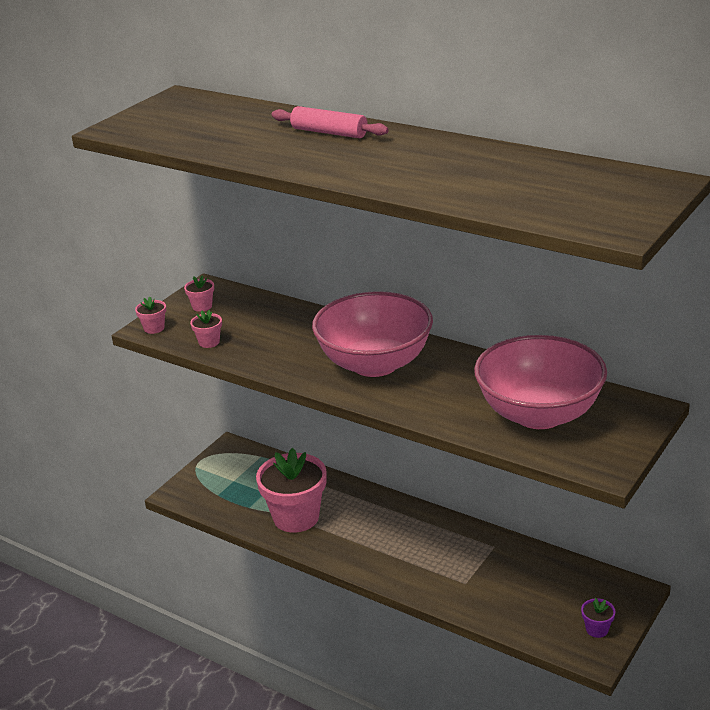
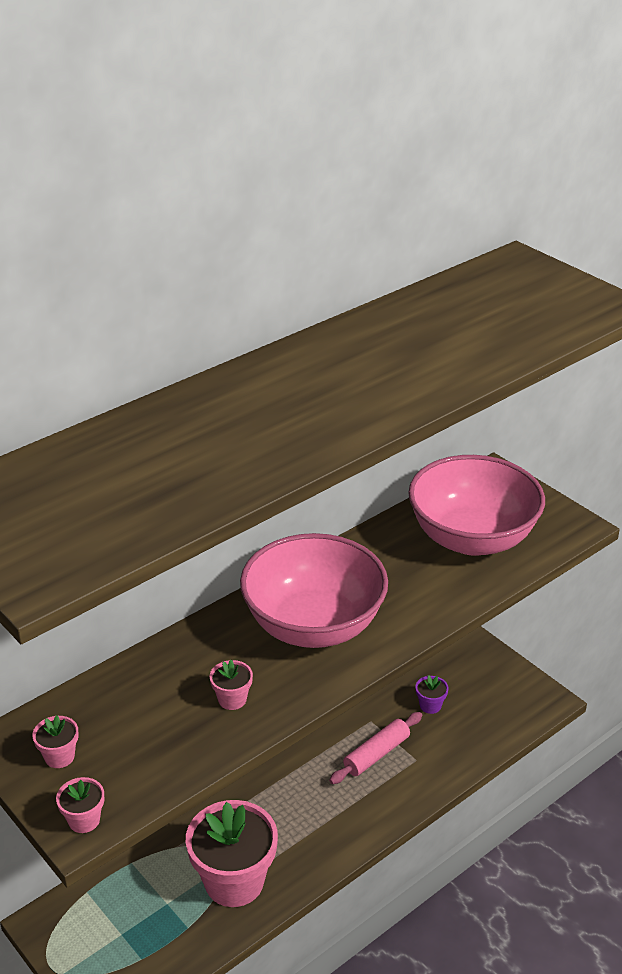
camera: 75 degrees left, 5 degrees up
(209, 342) = (166, 765): pink flower pot -> pink flower pot (232, 699)
(329, 132) = (232, 403): pink rolling pin -> pink rolling pin (376, 754)
(597, 629) = (515, 687): purple flower pot -> purple flower pot (430, 705)

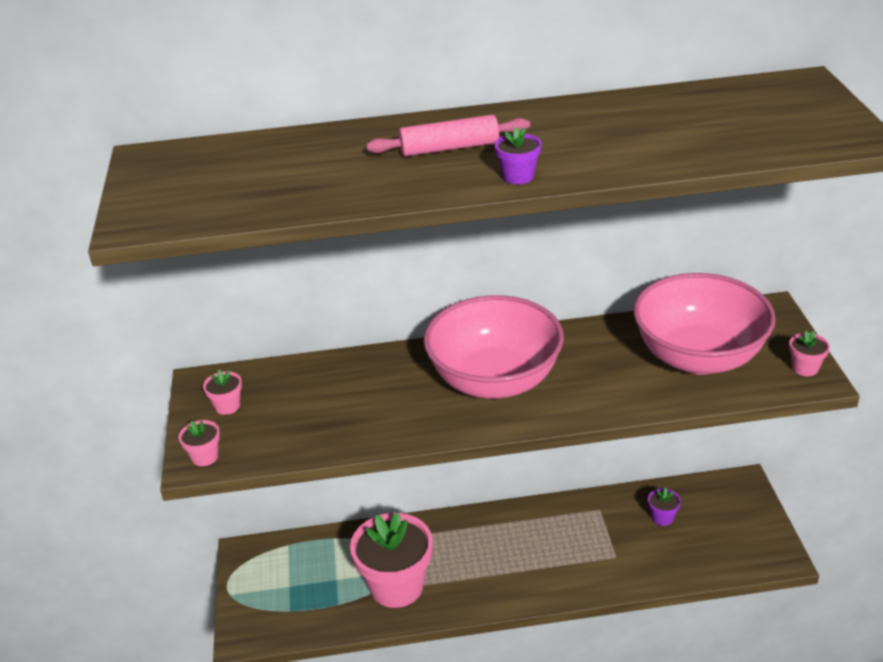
camera: 35 degrees right, 0 degrees up
(232, 699) = (382, 413): pink flower pot -> pink flower pot (805, 368)
(376, 414) = (518, 176): none -> purple flower pot
(376, 754) = (584, 538): pink rolling pin -> pink rolling pin (449, 148)

